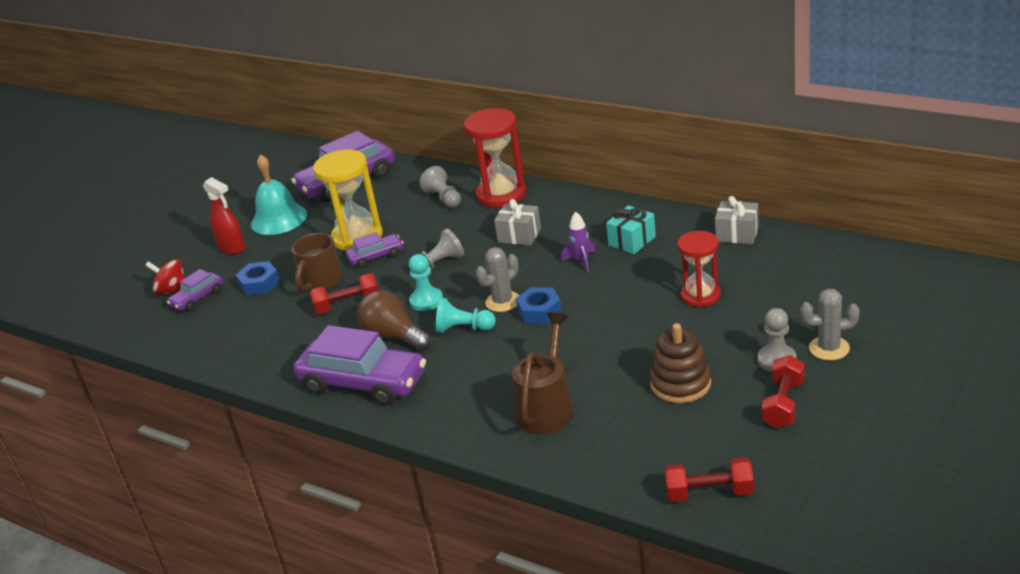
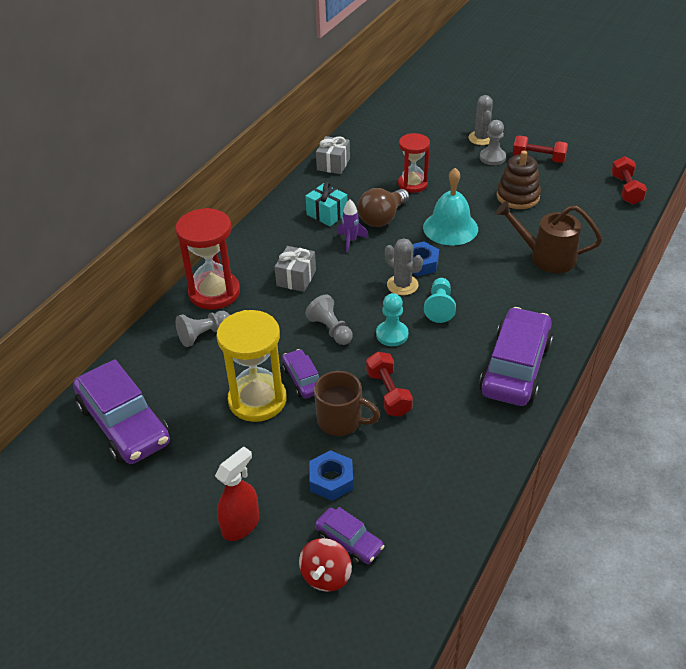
camera: 95 degrees left, 10 degrees up
(279, 219) = (186, 484): turquoise bell -> turquoise bell (450, 228)
(393, 336) = (446, 353): brown light bulb -> brown light bulb (382, 218)

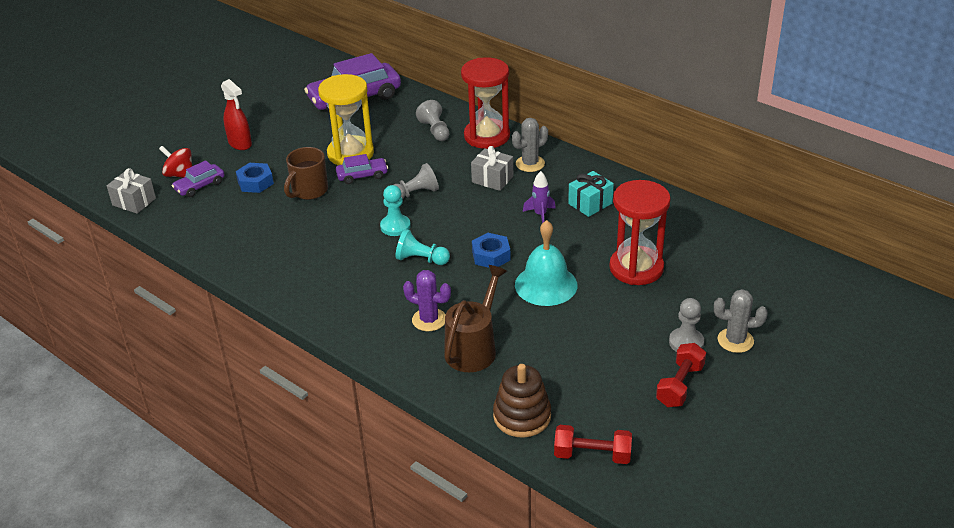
camera: 100 degrees right, 5 degrees down
(333, 164) = (685, 214): grey gift -> grey gift (134, 202)
(382, 218) = (575, 239): brown light bulb -> none
(388, 393) = (326, 217): red dumbbell -> none
(402, 285) = (461, 240): grey cactus -> grey cactus (530, 164)
(412, 184) = (636, 268): red hourglass -> red hourglass, size x1.51
(515, 367) = (322, 293): purple car -> none
(518, 196) = (595, 348): brown stacking toy -> brown stacking toy (522, 416)
(522, 288) = (429, 320): none -> purple cactus

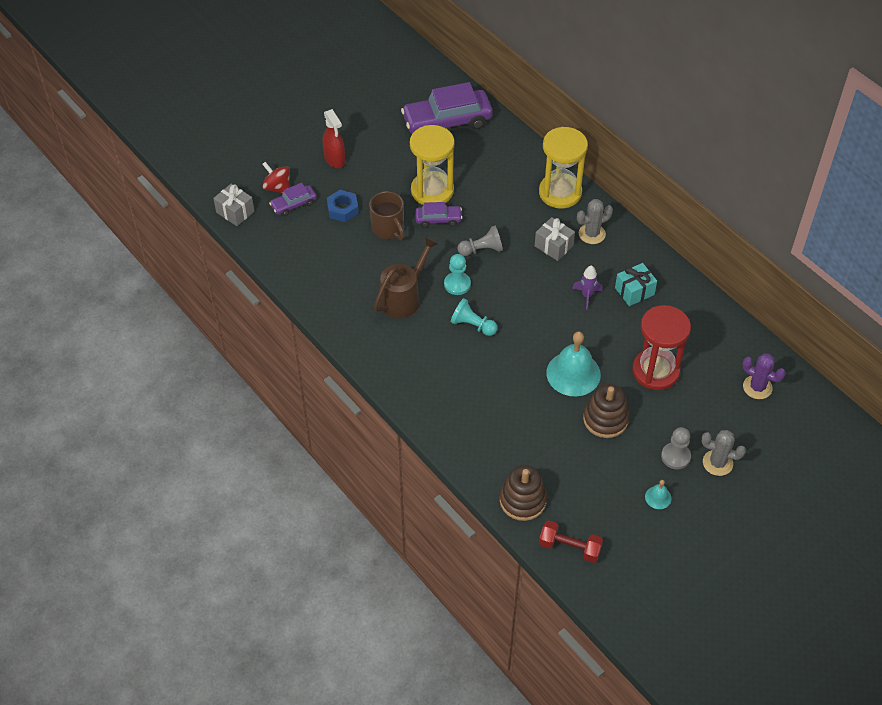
camera: 10 degrees right, 15 degrees up
(309, 191) = (388, 229): brown mug -> brown mug turned 75 degrees counterclockwise
(429, 320) = (467, 391): purple cactus -> purple cactus (757, 387)
(435, 130) = (514, 176): grey pawn -> none
(474, 347) = (498, 426): brown watering can -> brown watering can (404, 297)
(487, 136) = (560, 192): red hourglass -> yellow hourglass
(491, 255) = (533, 333): blue nut -> none
(595, 321) = (605, 419): none -> brown stacking toy
(680, 385) = (658, 497): red dumbbell -> turquoise bell

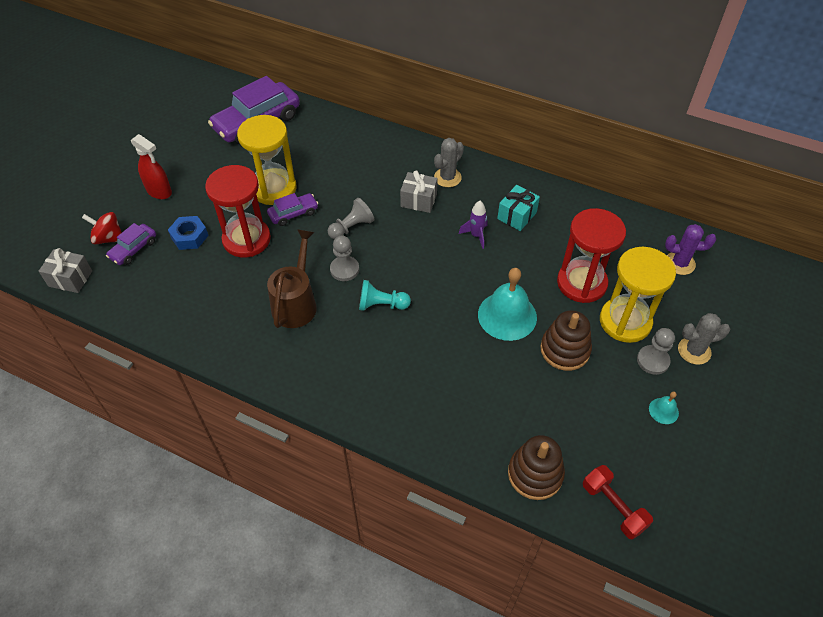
camera: 25 degrees left, 0 degrees up
(388, 229) = (246, 239): brown mug -> red hourglass
(457, 284) = (344, 269): turquoise pawn -> grey pawn
(560, 192) = (397, 151): yellow hourglass -> yellow hourglass (625, 321)
(569, 547) = (613, 507): red dumbbell -> red dumbbell turned 60 degrees clockwise

